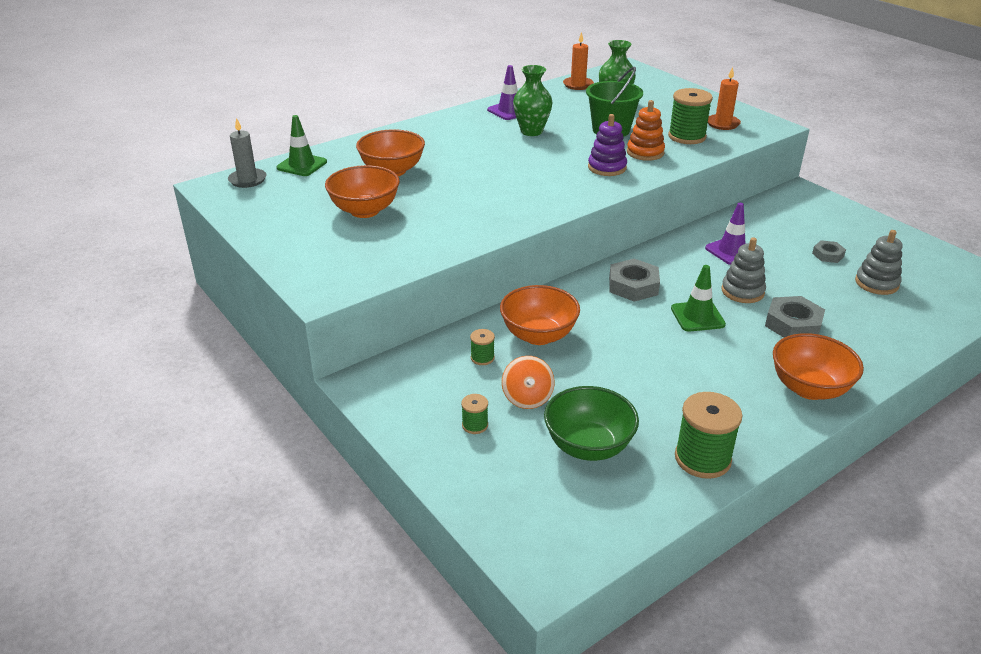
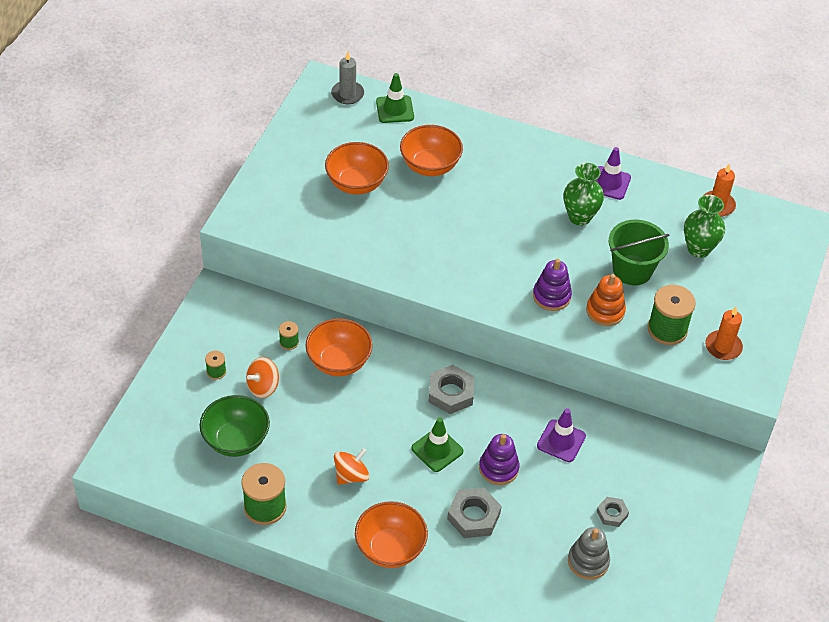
camera: 55 degrees right, 15 degrees up
(696, 380) = (351, 475): none -> orange spinning top
(742, 291) = (498, 468): grey stacking toy -> purple stacking toy

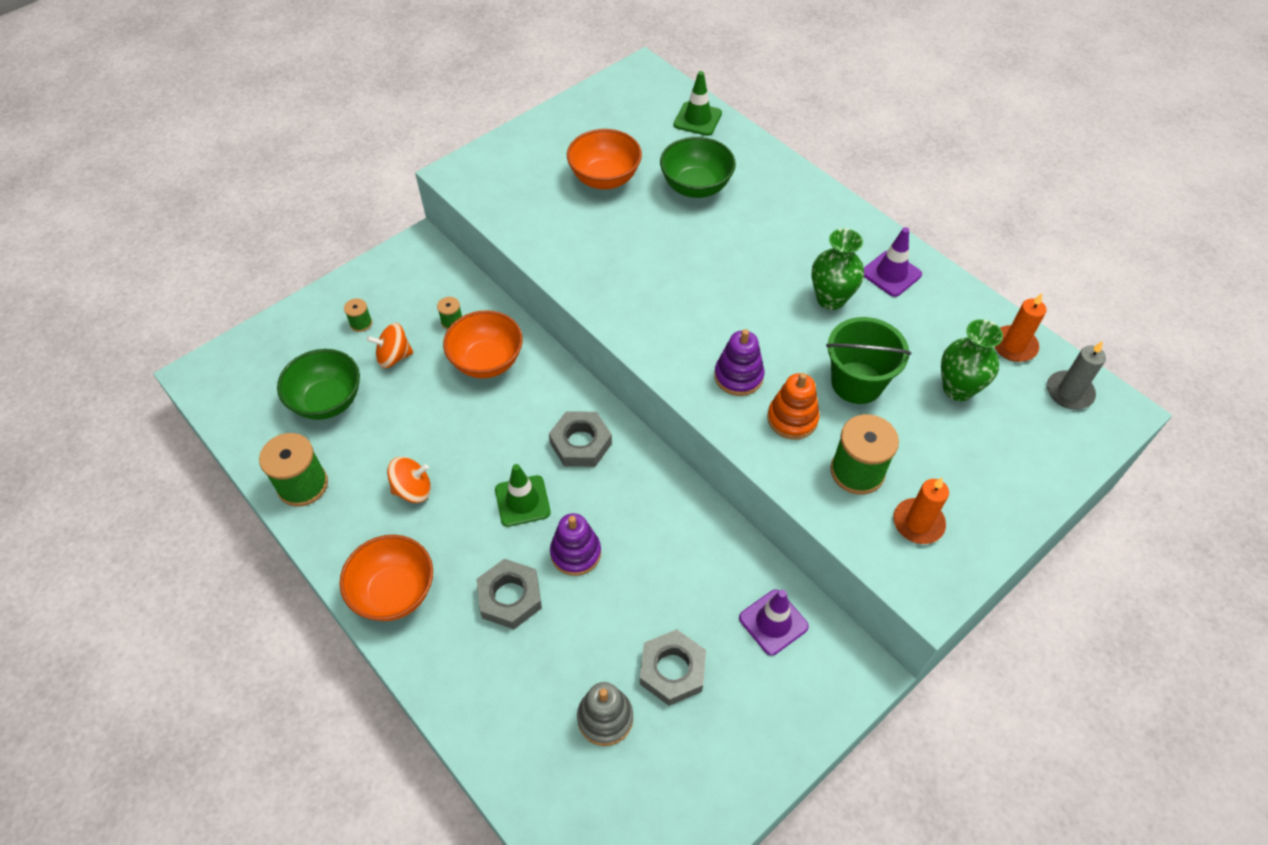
camera: 30 degrees right, 5 degrees up
(347, 94) = (659, 89): grey candle -> grey candle (1069, 392)
(430, 166) = (696, 187): orange bowl -> green bowl
(561, 441) = (668, 552): purple traffic cone -> purple traffic cone (773, 622)
(612, 514) = (672, 670): grey nut -> grey nut, size x1.70

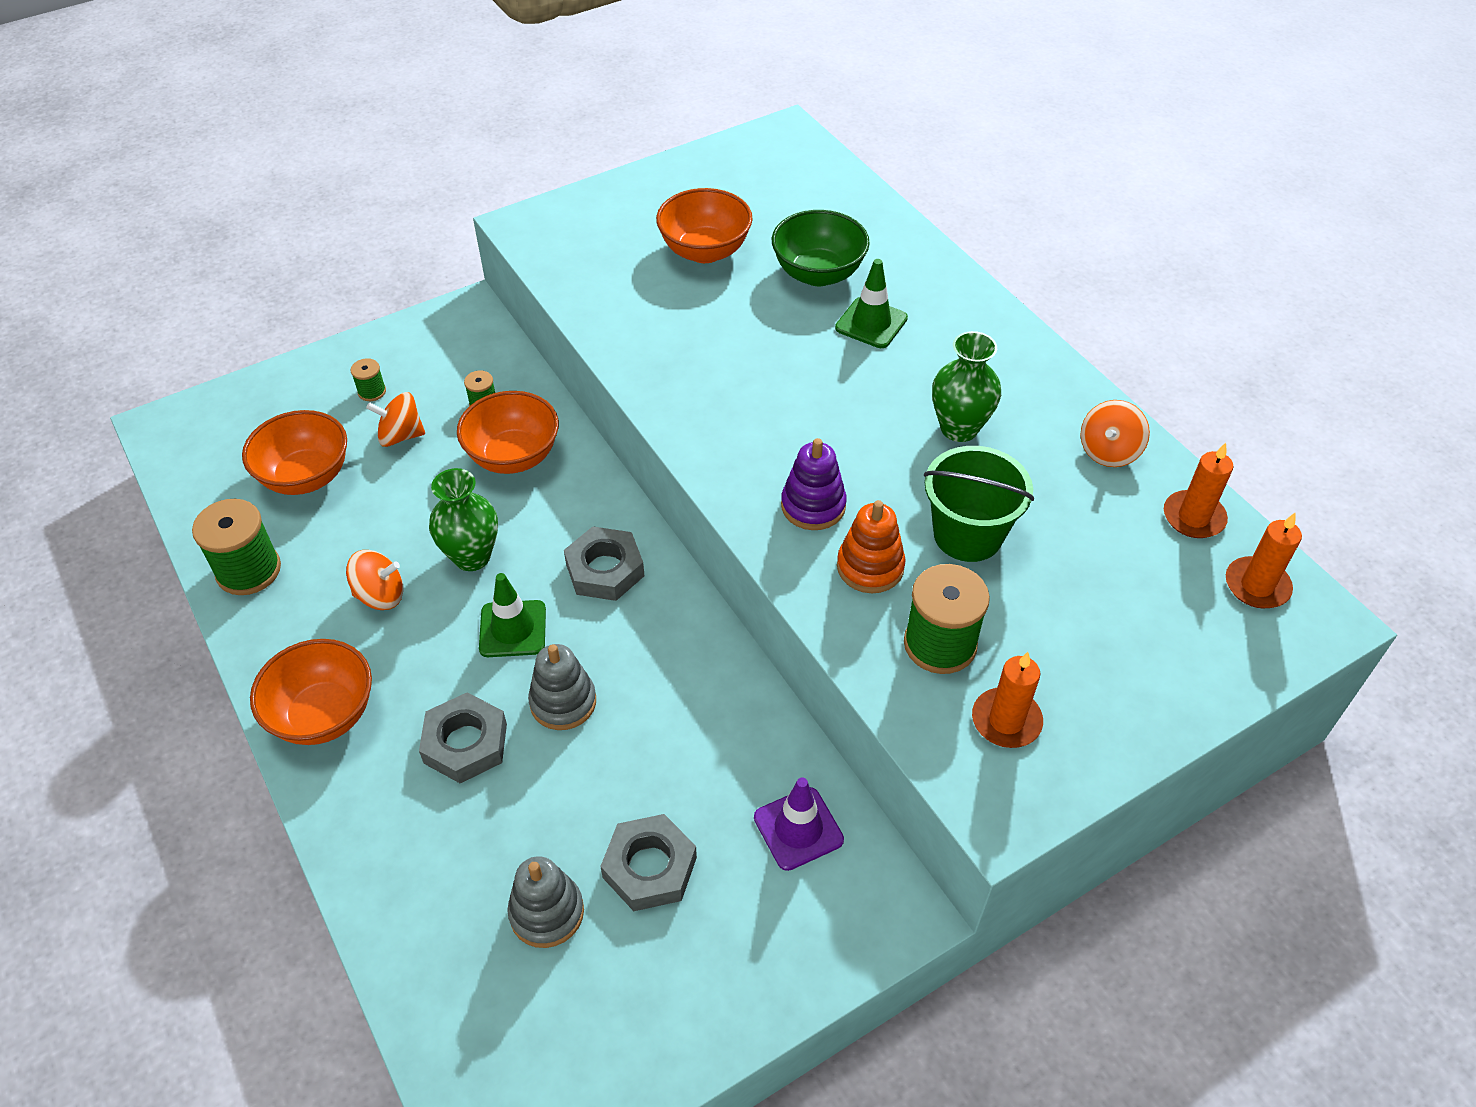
camera: 10 degrees right, 5 degrees down
(327, 401) = (306, 477): green bowl -> orange bowl
(575, 553) = (563, 702): purple stacking toy -> grey stacking toy
(697, 119) = (842, 195): green traffic cone -> green traffic cone (871, 323)
(891, 274) = (1048, 408): purple traffic cone -> none
(942, 302) = (1108, 451): none -> orange spinning top
(958, 389) = (1103, 560): green vase -> green vase (472, 556)
(1069, 392) = (1256, 585): grey candle -> orange candle

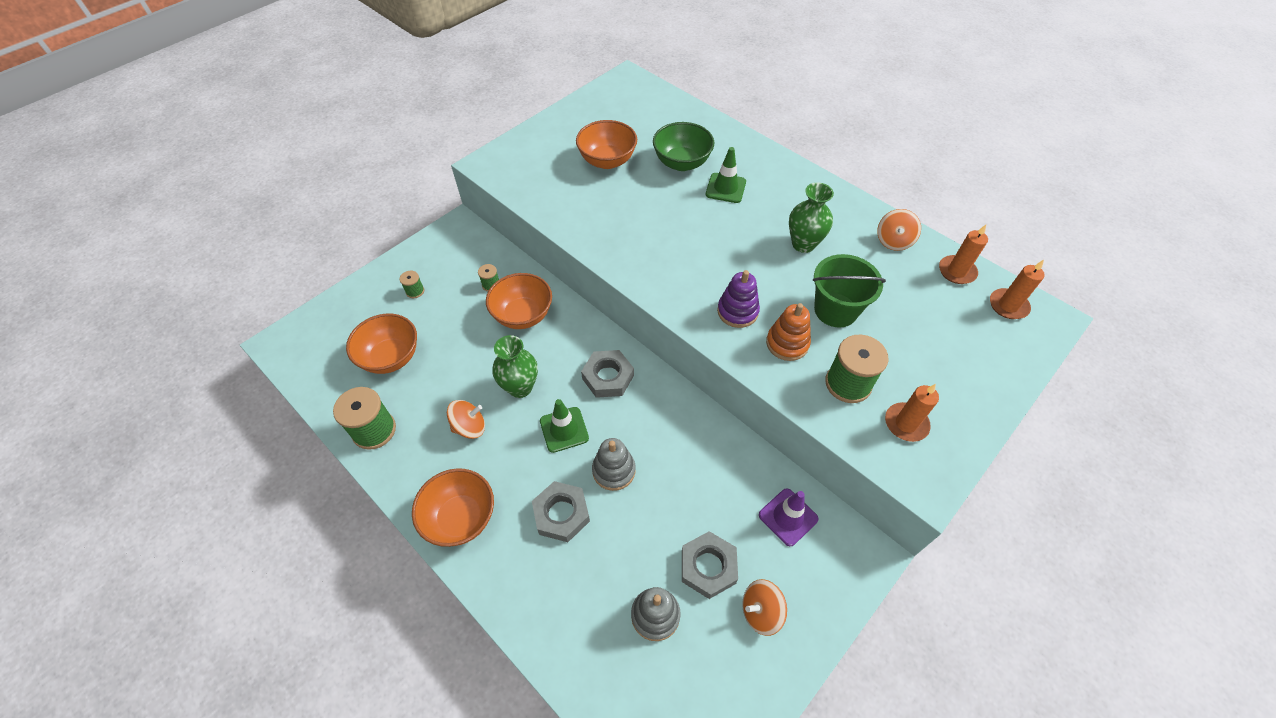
camera: 15 degrees left, 5 degrees up
(401, 435) = (445, 317): orange spinning top -> orange spinning top (761, 611)

